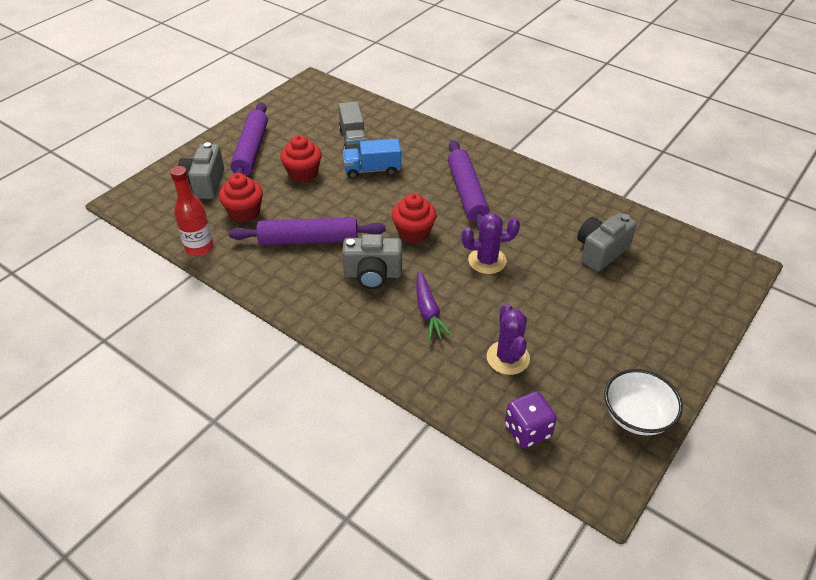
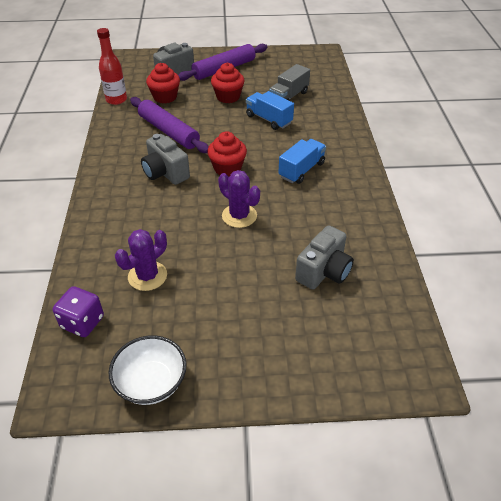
camera: 50 degrees right, 0 degrees up
(428, 312) = (155, 215): purple carrot -> none
(467, 193) = (301, 170): purple rolling pin -> blue truck
(600, 252) = (324, 271): grey camera -> grey camera turned 120 degrees clockwise

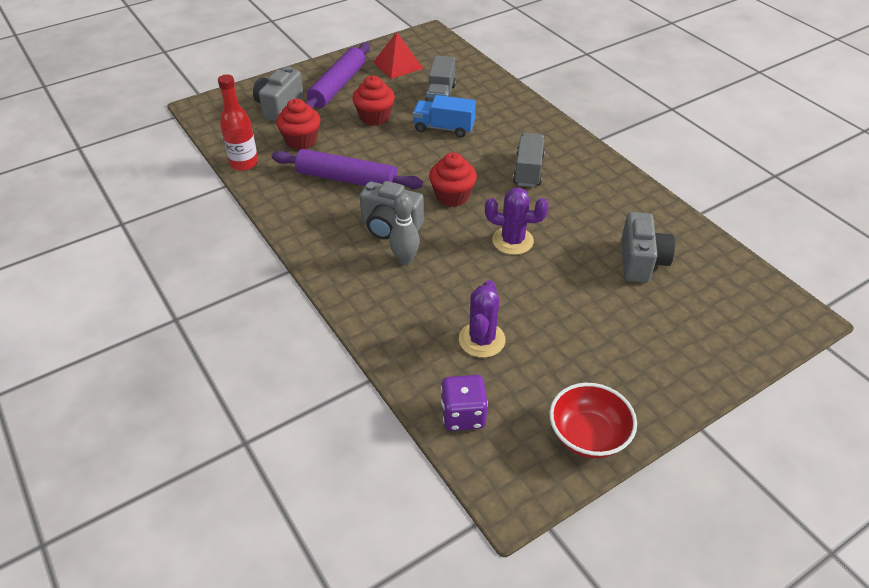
camera: 30 degrees left, 0 degrees up
(151, 382) = (588, 436): white bowl -> red bowl
(152, 199) = (405, 260): none -> grey bowling pin
(279, 67) = (398, 65): none -> red pyramid
(301, 170) = (528, 170): blue truck -> grey truck

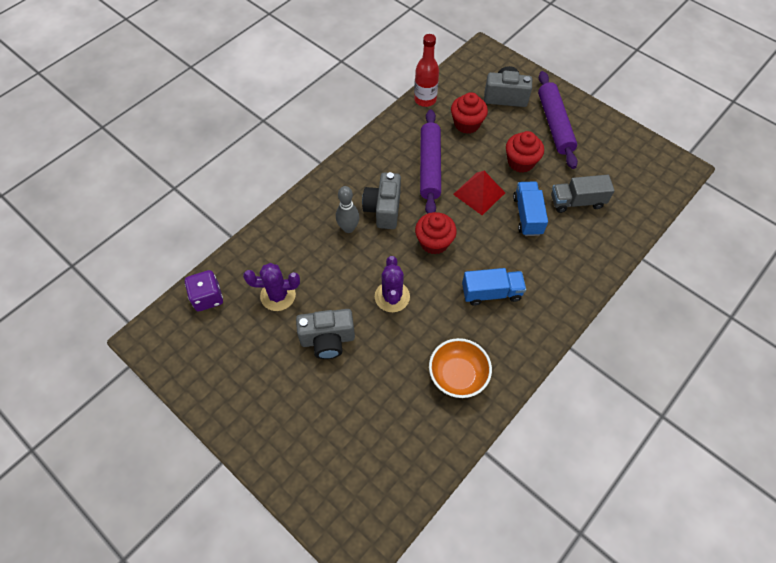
camera: 75 degrees right, 15 degrees up
(337, 86) = (554, 124): purple rolling pin -> purple rolling pin turned 75 degrees clockwise
(398, 65) = (611, 157): red pyramid -> red pyramid (479, 193)
(528, 170) = (491, 293): grey truck -> blue truck
(588, 436) = (201, 379): red bowl -> none
(617, 212) = (458, 375): none -> orange bowl
(641, 262) = (395, 401): grey camera -> grey camera (327, 340)

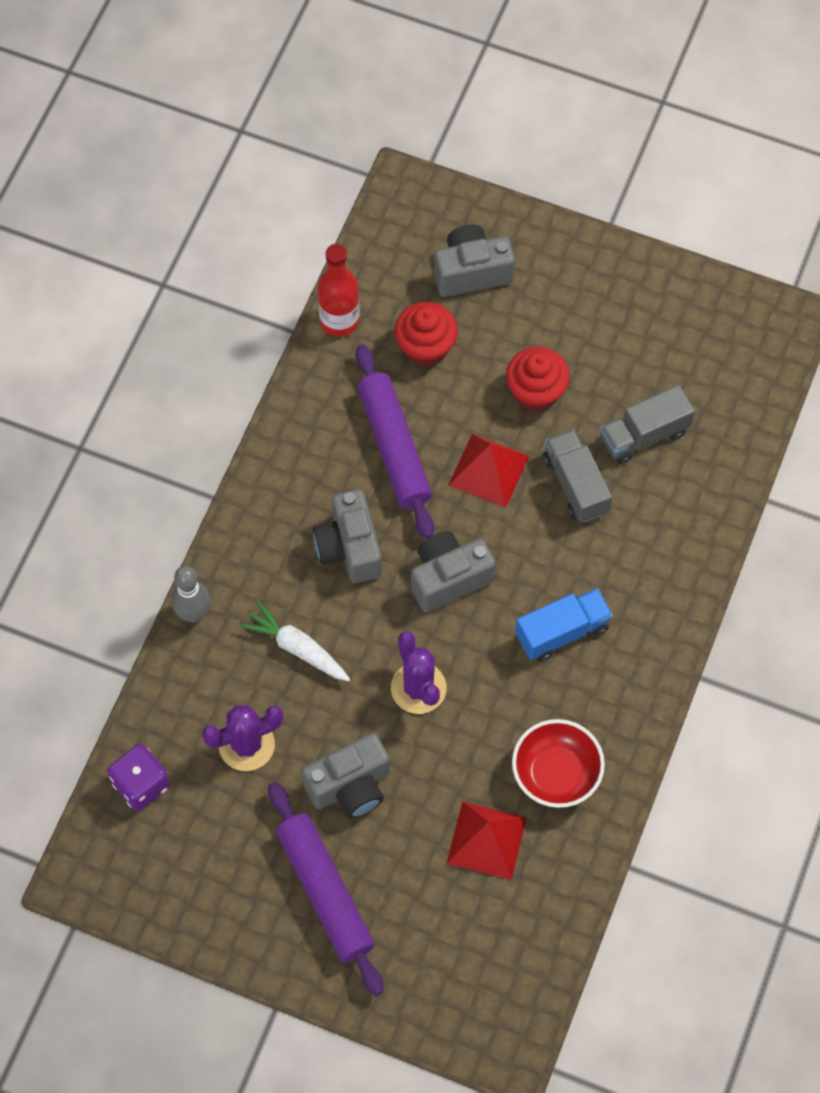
camera: 20 degrees left, 5 degrees up
(331, 252) = (297, 648): none -> white carrot
(348, 228) = (307, 599): grey bowling pin -> grey bowling pin (193, 614)
(398, 402) = (486, 840): none -> red pyramid
(434, 242) = (449, 578): red cupcake -> grey camera
(458, 375) = (556, 773): orange bowl -> red bowl
(527, 215) = (575, 484): blue truck -> grey truck
(554, 124) = (568, 302): purple rolling pin -> purple rolling pin (325, 892)

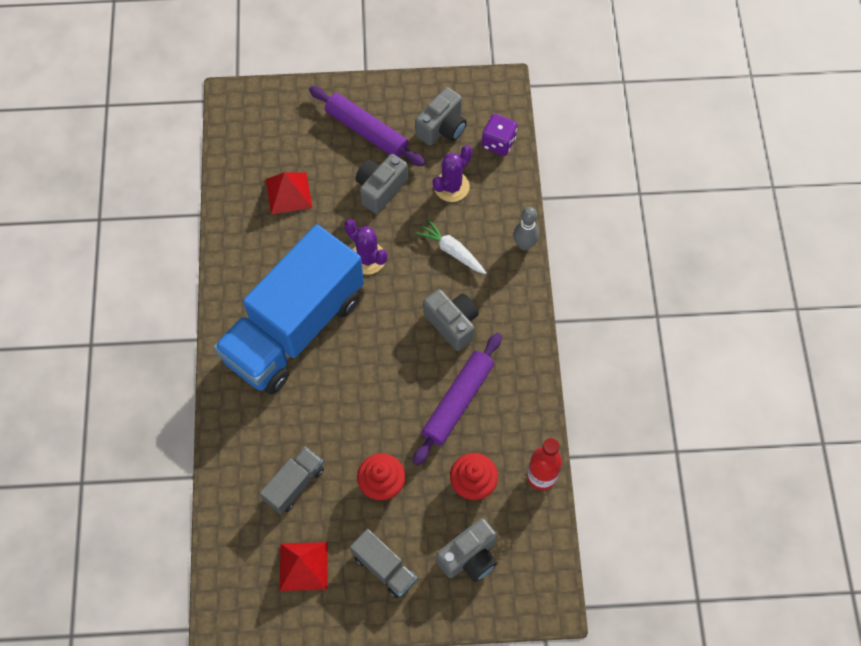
camera: 155 degrees right, 0 degrees up
(297, 648) = (452, 251): white carrot -> white carrot turned 150 degrees counterclockwise
(394, 447) = (458, 401): purple rolling pin -> purple rolling pin turned 75 degrees clockwise
(449, 578) = (381, 331): grey camera -> grey camera (442, 128)
(489, 470) = (388, 413): red pyramid -> red pyramid (303, 566)
(556, 773) = (263, 244): red bowl -> none
(562, 632) = (294, 328): blue truck -> blue truck, size x2.47
(575, 484) = (326, 428): grey truck -> grey truck (384, 568)

